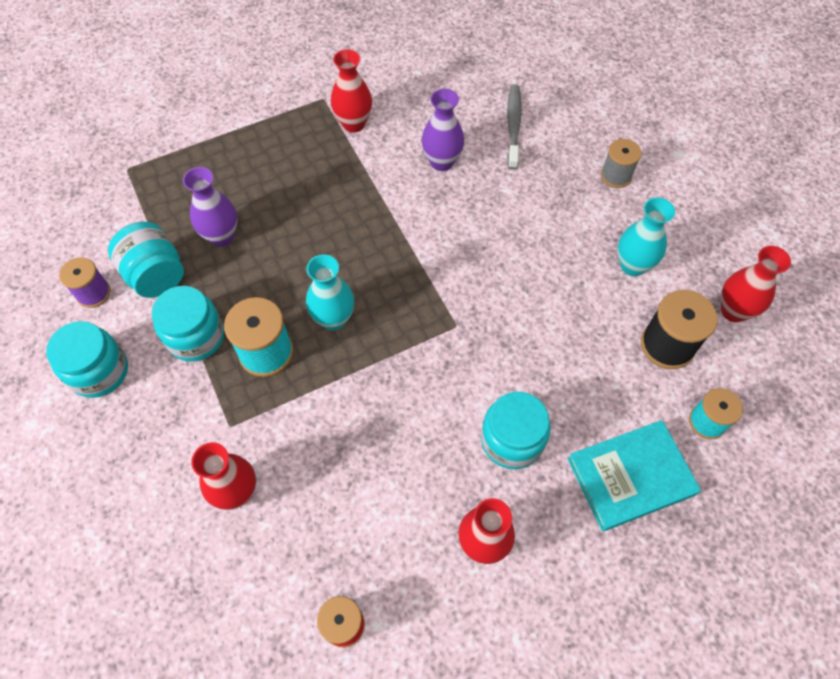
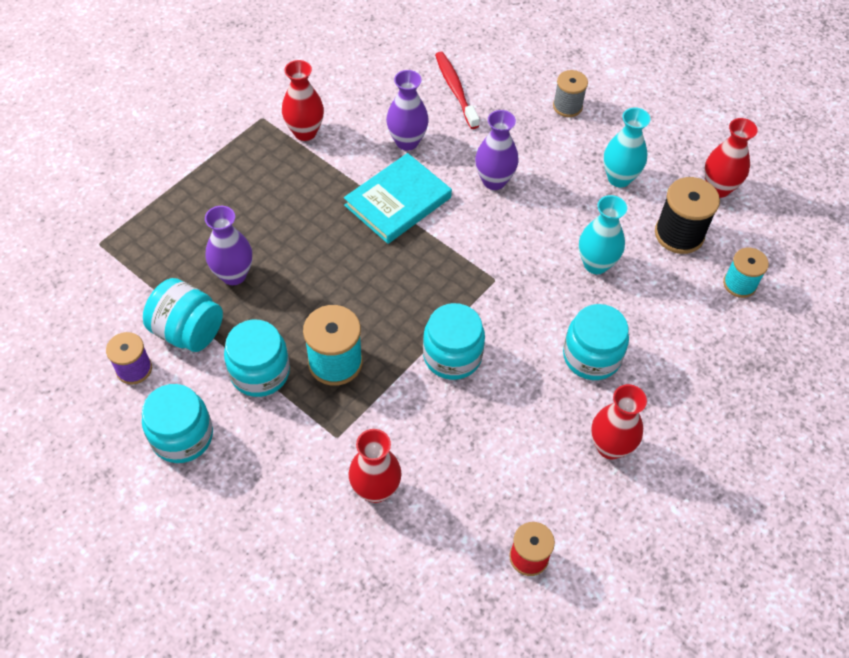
camera: 25 degrees left, 5 degrees down
(334, 319) = (382, 311): turquoise vase -> turquoise vase (596, 264)
(376, 387) = (452, 356): none -> turquoise jar
(505, 227) = (494, 181): none -> purple vase
(513, 126) = (455, 90): grey toothbrush -> red toothbrush
(630, 476) = (701, 349): turquoise book -> turquoise book (398, 201)

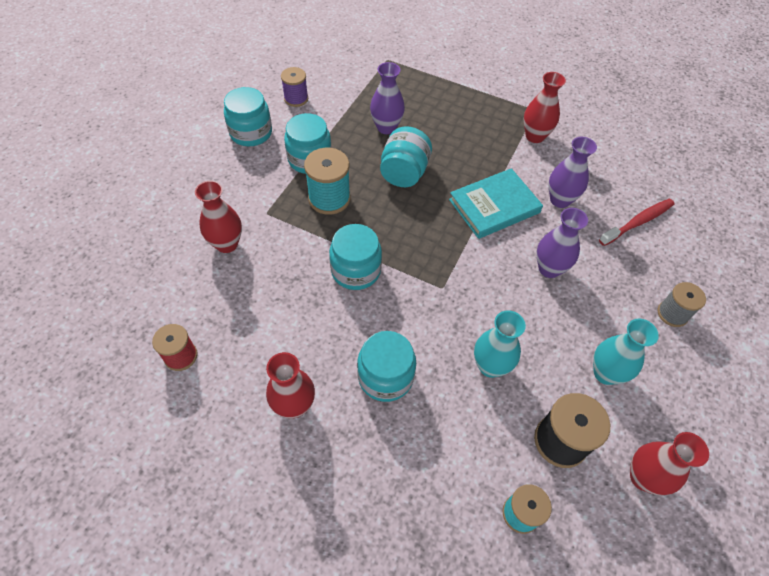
camera: 75 degrees right, 0 degrees up
(188, 331) = (332, 116): turquoise jar -> turquoise jar (404, 173)
(398, 201) = (494, 206): turquoise book -> turquoise book turned 60 degrees counterclockwise

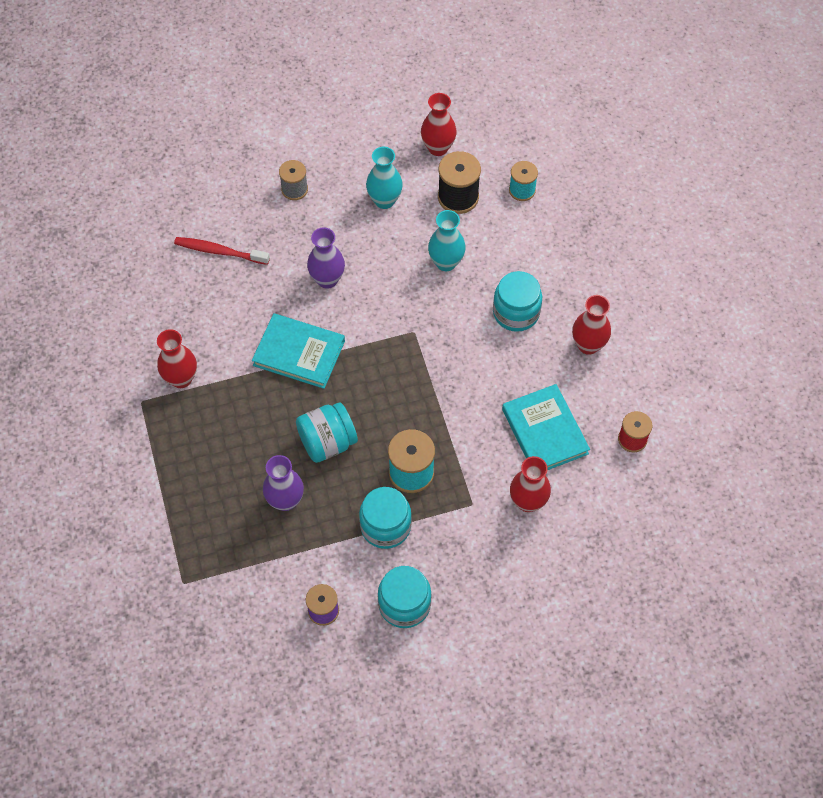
camera: 130 degrees left, 5 degrees up
(261, 301) = (544, 431): none -> turquoise book
(356, 270) = (457, 396): turquoise jar -> none
(560, 200) = (246, 314): purple vase -> none

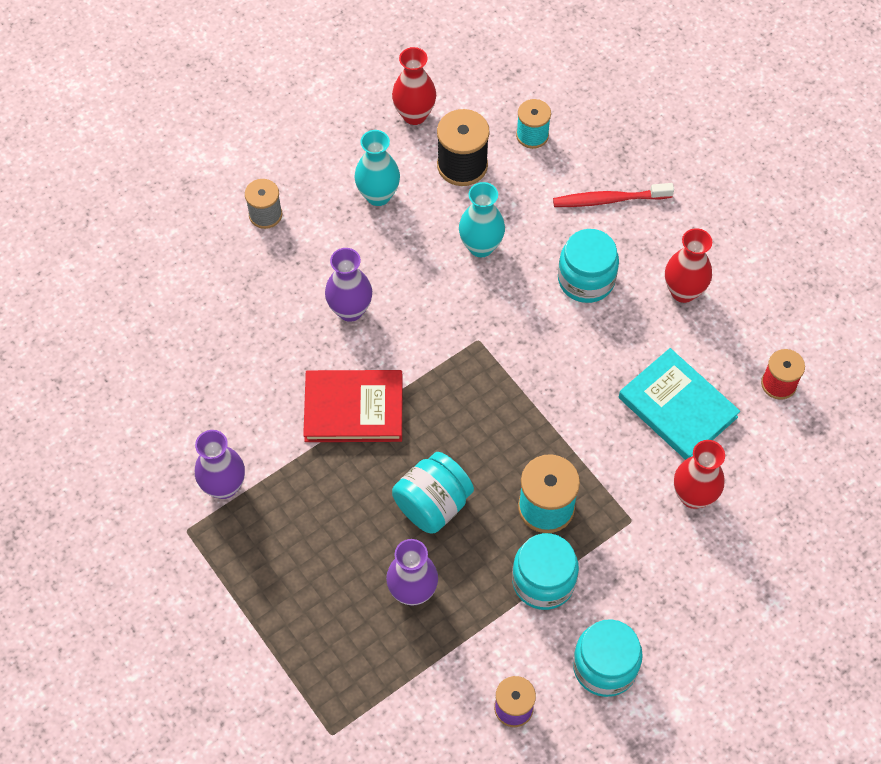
camera: 20 degrees left, 0 degrees up
(181, 379) = (224, 486): red vase -> purple vase
(219, 252) = (206, 317): red toothbrush -> red toothbrush (609, 200)
(299, 353) = (354, 409): turquoise book -> red book

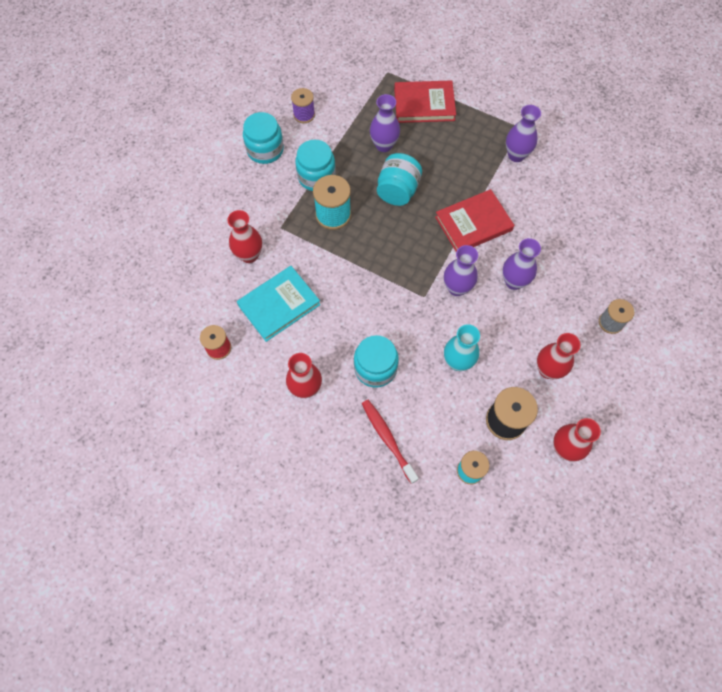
camera: 155 degrees right, 5 degrees up
(308, 639) = (424, 104): none -> red book
(378, 195) = (548, 370): turquoise vase -> red vase
(429, 332) = (457, 288): none -> purple vase
(609, 200) = (387, 439): red toothbrush -> red toothbrush turned 90 degrees counterclockwise
(677, 407) = (279, 305): turquoise book -> turquoise book turned 60 degrees counterclockwise

